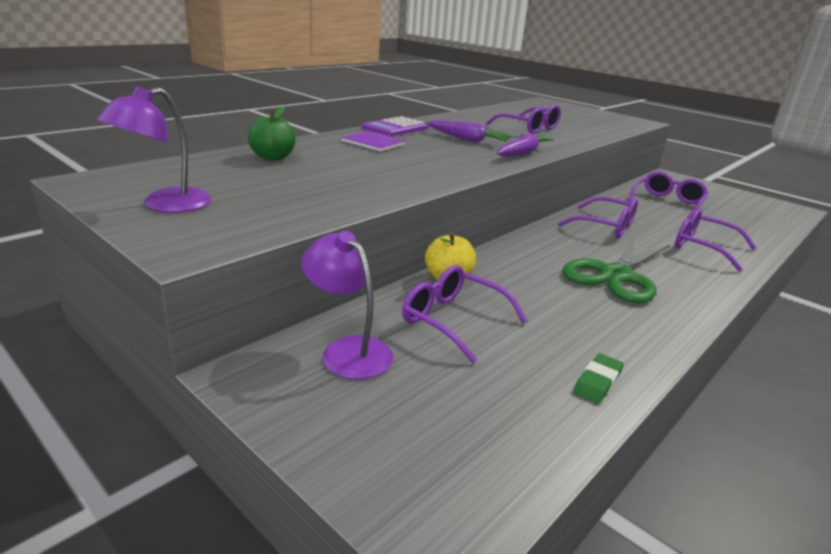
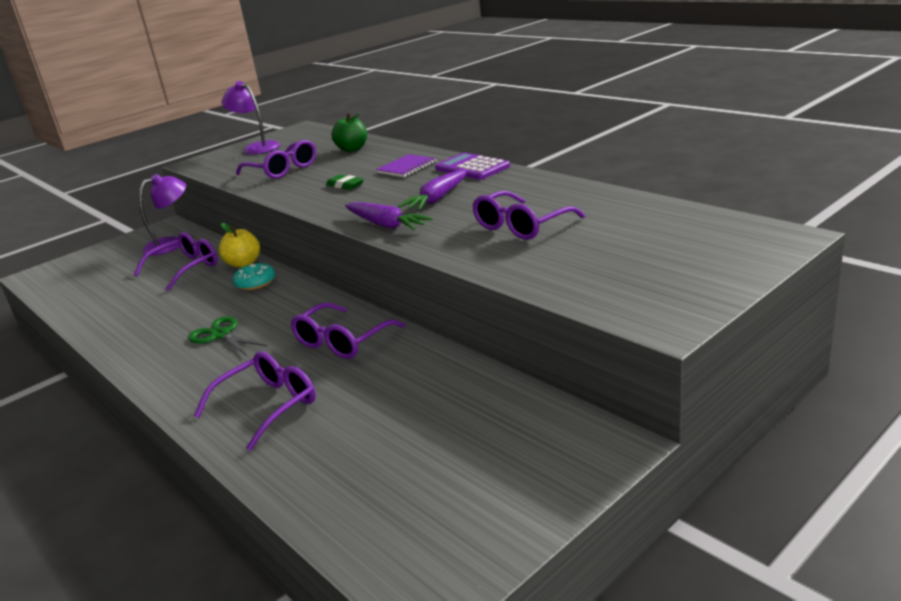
camera: 100 degrees right, 0 degrees up
(502, 267) = (255, 283): none -> turquoise donut
(597, 382) = (90, 313): green eraser -> green eraser (345, 185)
(615, 275) = (221, 335): green scissors -> green scissors, size x0.58
(667, 203) = (439, 409): purple glasses -> purple glasses (283, 170)

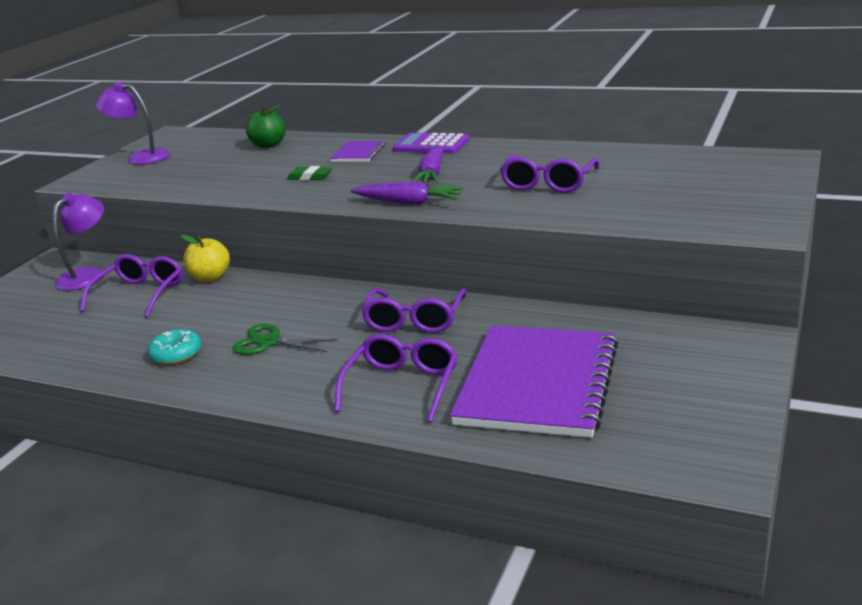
camera: 25 degrees left, 0 degrees up
(255, 283) = (248, 291): turquoise donut -> turquoise donut (176, 354)
(283, 170) = (210, 173): purple glasses -> none
(371, 436) = (537, 383): none -> purple notebook

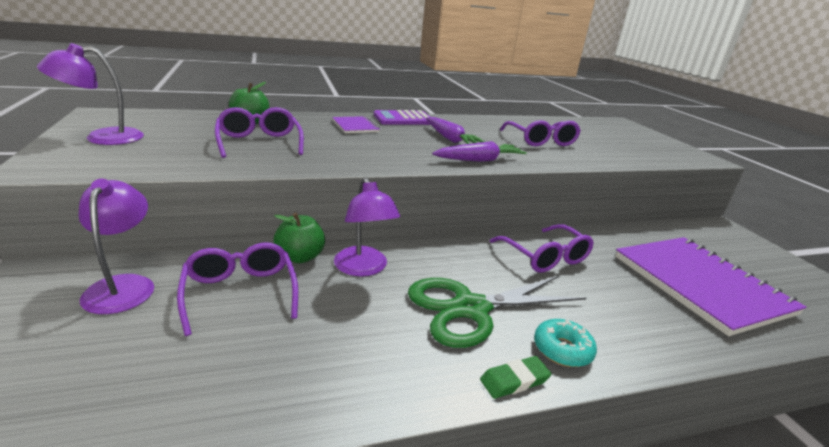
camera: 45 degrees left, 0 degrees up
(176, 354) = (400, 352): turquoise donut -> turquoise donut (562, 350)
(210, 277) = (300, 257): yellow apple -> green apple
(241, 295) = (364, 268): none -> purple lamp
(269, 342) = (470, 308): green scissors -> green scissors, size x1.74
(310, 177) = (350, 146): green eraser -> green eraser (514, 380)
(402, 385) = (637, 315): purple glasses -> purple glasses (259, 142)

